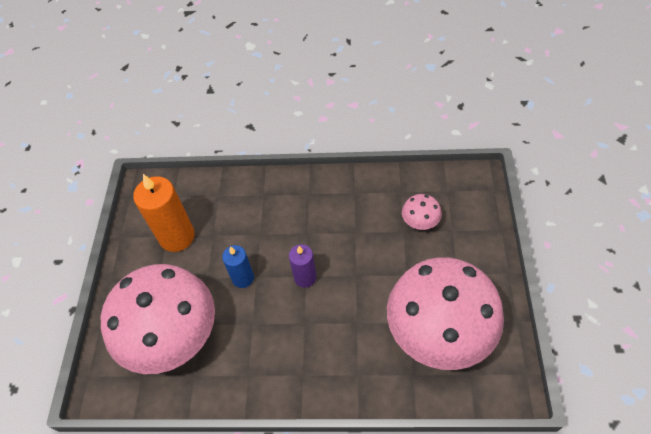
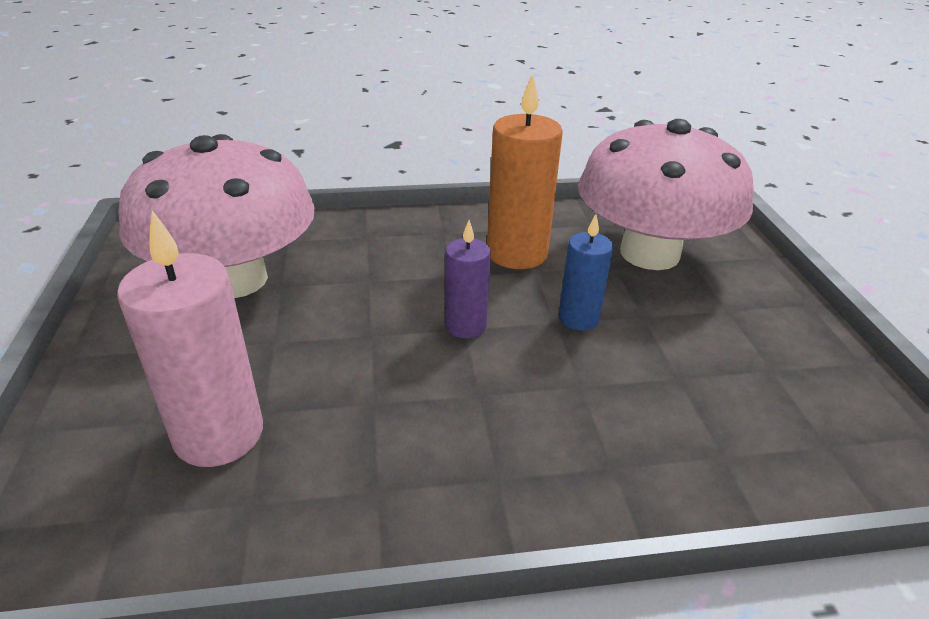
camera: 165 degrees right, 20 degrees down
(177, 236) = (749, 369): orange candle -> orange candle (517, 253)
(420, 221) = (219, 434): pink mushroom -> pink candle

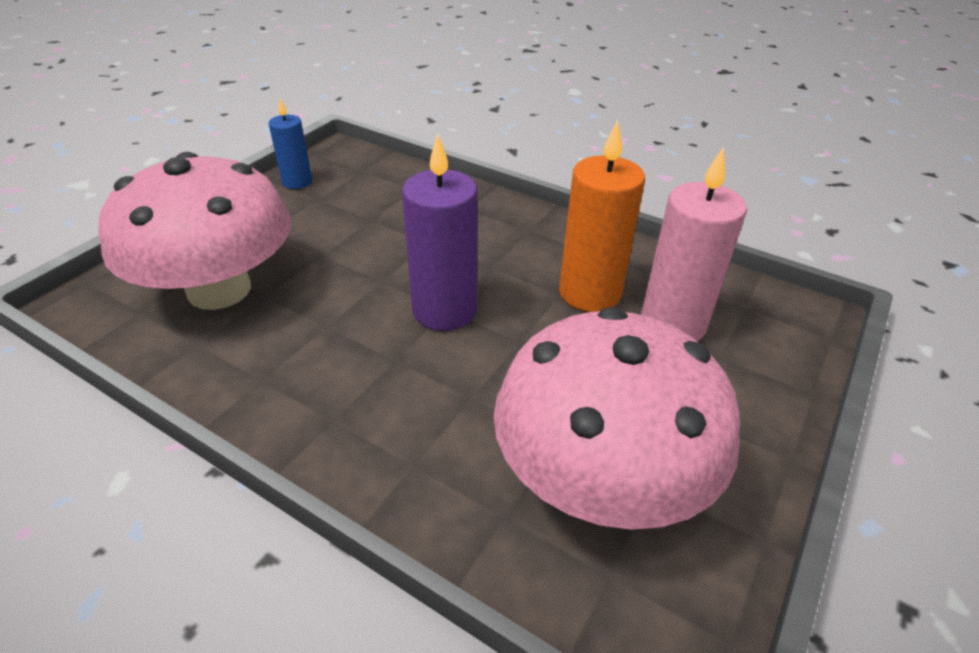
camera: 140 degrees left, 5 degrees up
(465, 326) = (444, 310): purple candle -> purple candle, size x1.71
(517, 253) = (311, 350): orange candle -> orange candle (589, 293)
(578, 318) = (363, 274): blue candle -> blue candle (297, 182)

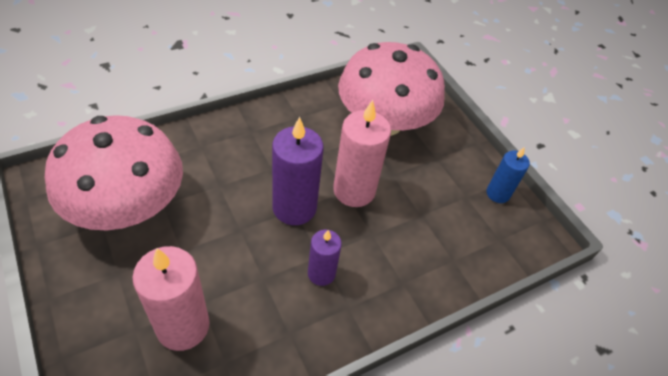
camera: 115 degrees right, 10 degrees up
(374, 274) = (354, 190): none -> pink candle
(511, 258) = (321, 273): none -> purple candle
(589, 293) = (250, 297): orange candle -> none

